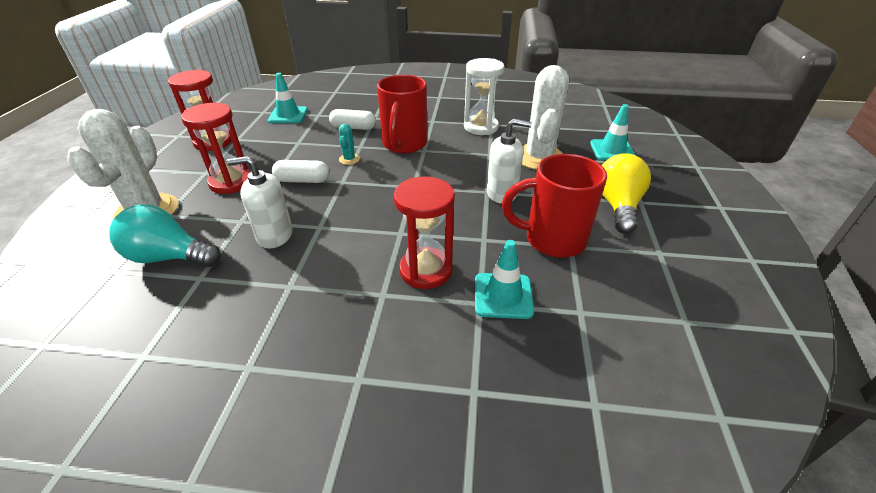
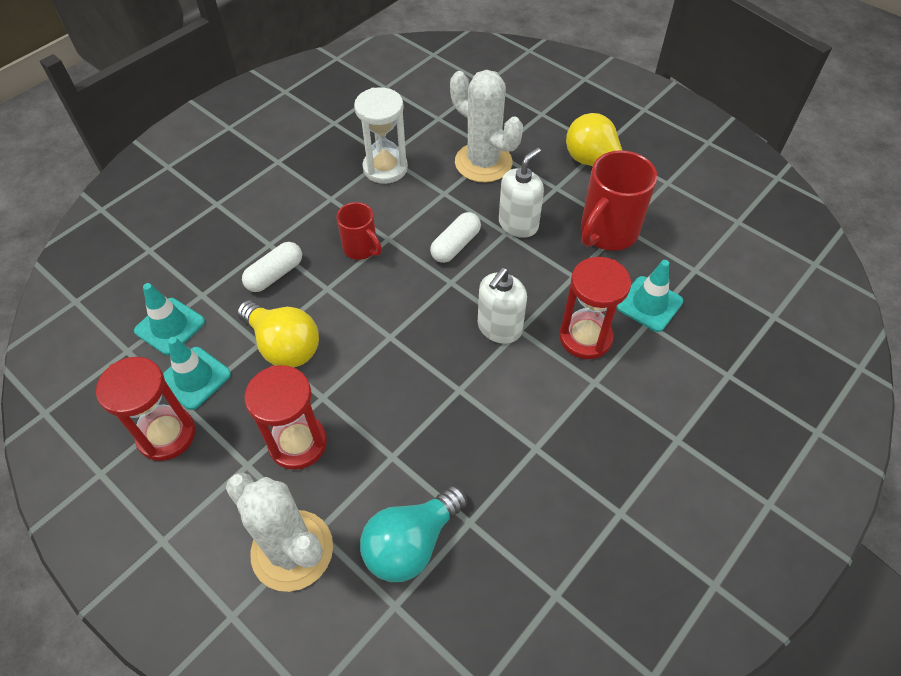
camera: 55 degrees left, 15 degrees up
(274, 235) = (445, 434): white soap dispenser -> white soap dispenser (499, 328)
(302, 150) = (283, 346): none -> yellow light bulb
(302, 180) = (356, 371): white capsule -> white capsule (455, 245)
(349, 159) = (348, 310): turquoise cactus -> none
(404, 145) = (361, 249): red mug -> red mug, size x0.58
(612, 150) = (516, 108): turquoise traffic cone -> turquoise traffic cone (194, 378)

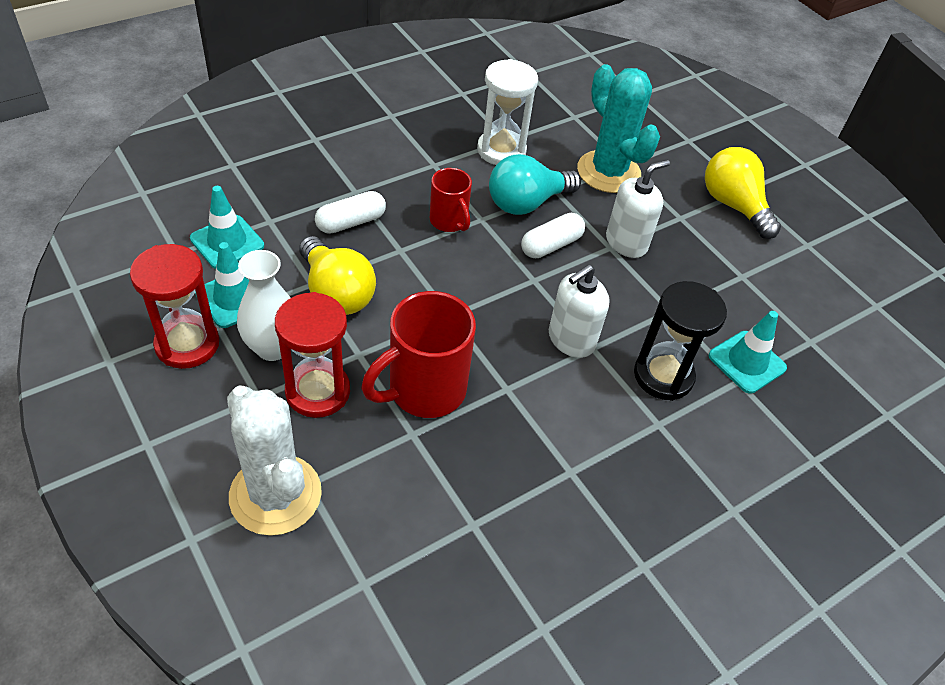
camera: 10 degrees right, 5 degrees down
(244, 414) = (272, 347): none -> white vase
(411, 543) = (403, 526): turquoise light bulb -> turquoise light bulb (527, 203)
(483, 162) = (608, 172): white cactus -> turquoise cactus
(585, 337) = (663, 376): red hourglass -> black hourglass
(607, 232) = (723, 277): red mug -> red mug (424, 390)

